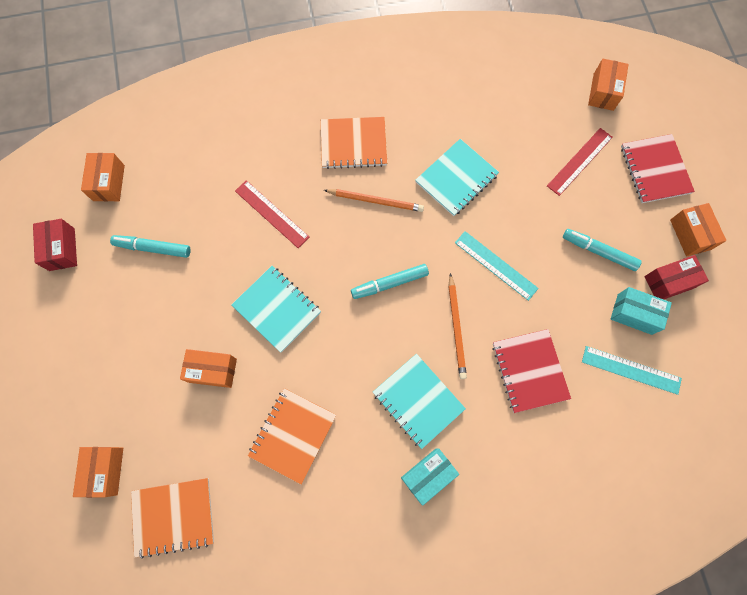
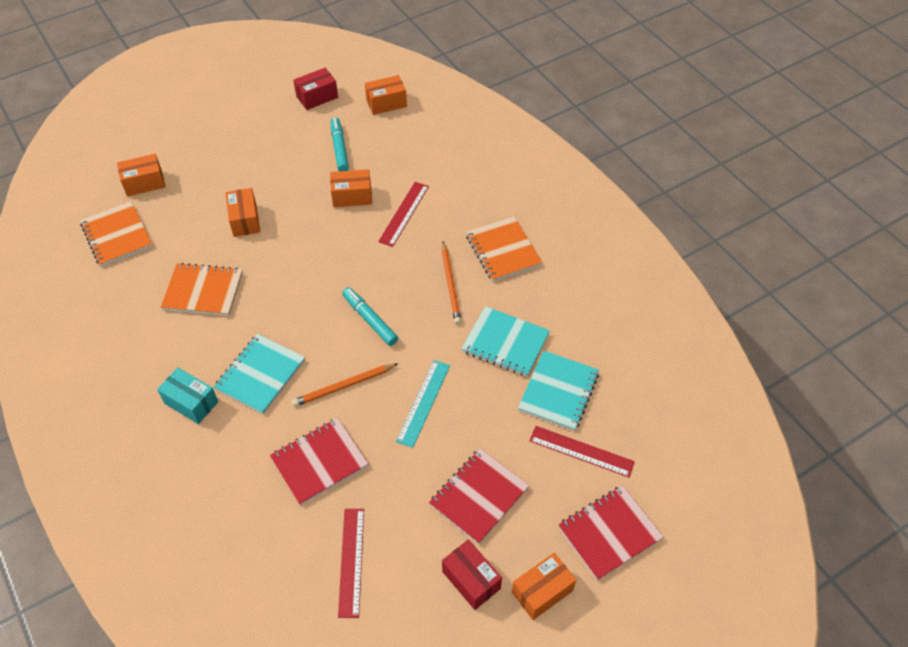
camera: 70 degrees right, 20 degrees down
(277, 309) = (314, 245): turquoise notebook -> turquoise notebook (558, 392)
(599, 251) = (479, 496): turquoise marker -> red notebook
(603, 92) = (684, 454): orange box -> orange box (352, 196)
(631, 370) = (351, 561): turquoise ruler -> red ruler
(634, 314) = (418, 550): turquoise box -> none

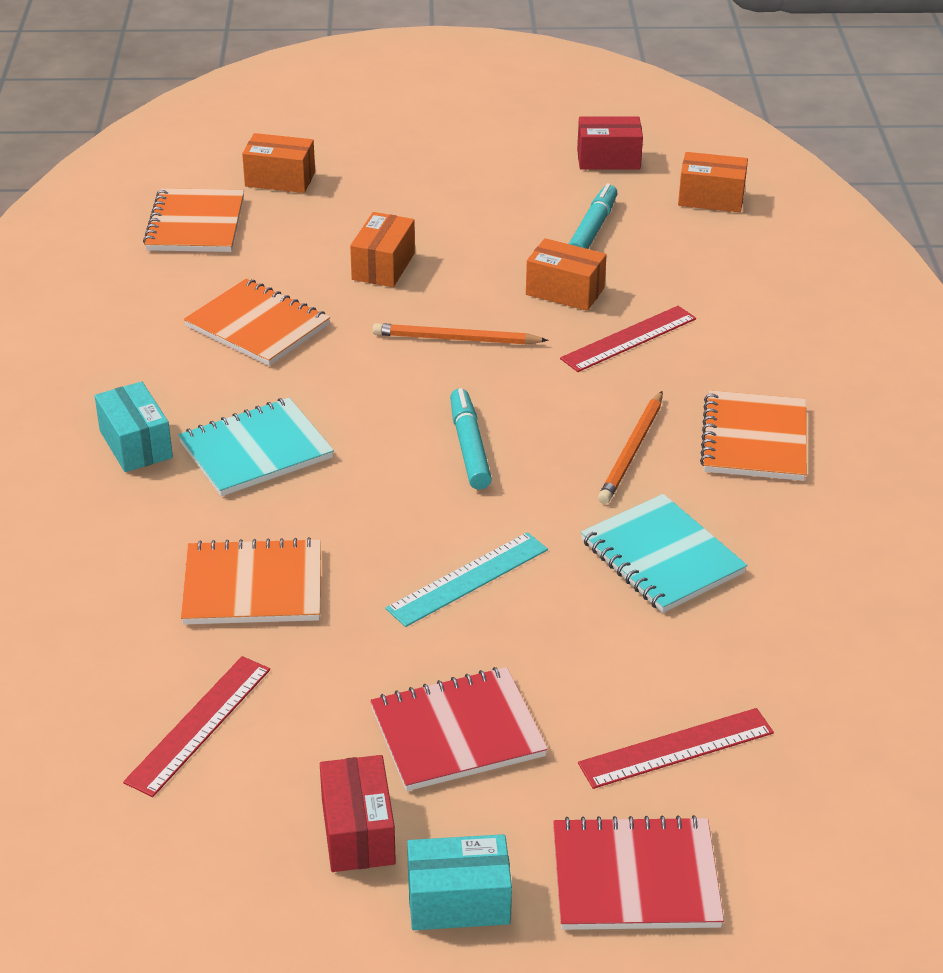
camera: 30 degrees right, 15 degrees down
(319, 462) = (253, 586): red notebook -> orange notebook
(344, 386) = (364, 511): orange pencil -> orange pencil (456, 339)
(542, 591) = (458, 901): orange box -> turquoise box
(558, 392) = (700, 654): turquoise notebook -> none
(581, 451) = (676, 748): red ruler -> red ruler turned 75 degrees counterclockwise

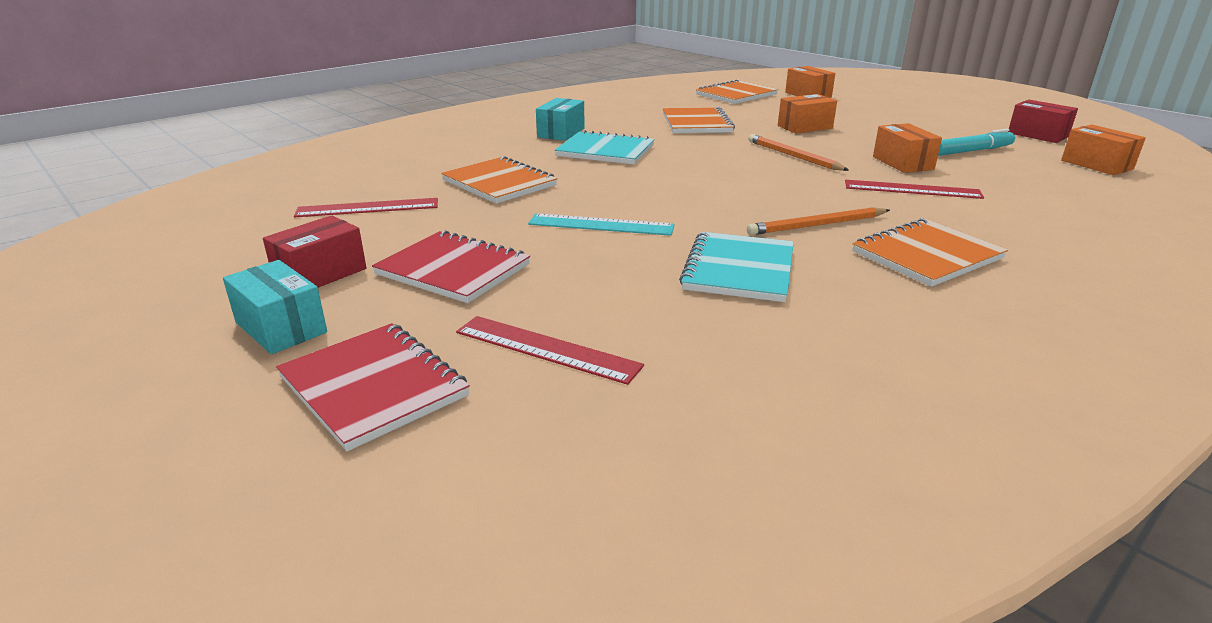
camera: 50 degrees right, 10 degrees down
(469, 447) = (715, 187): turquoise marker -> none

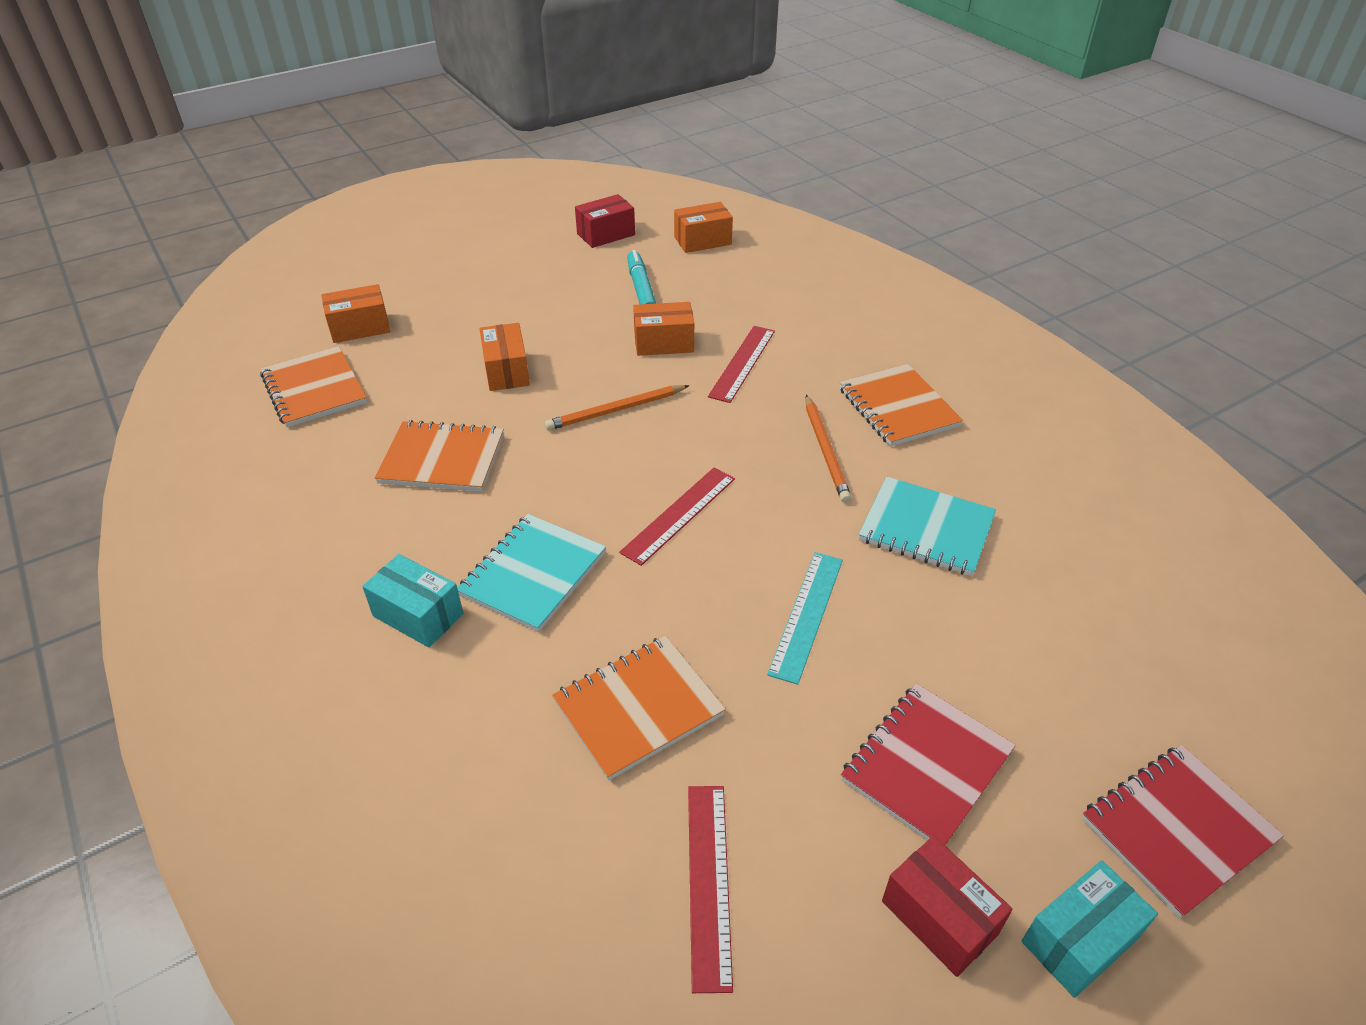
camera: 80 degrees left, 15 degrees up
(547, 349) = (1090, 690): red ruler -> red ruler (679, 514)

